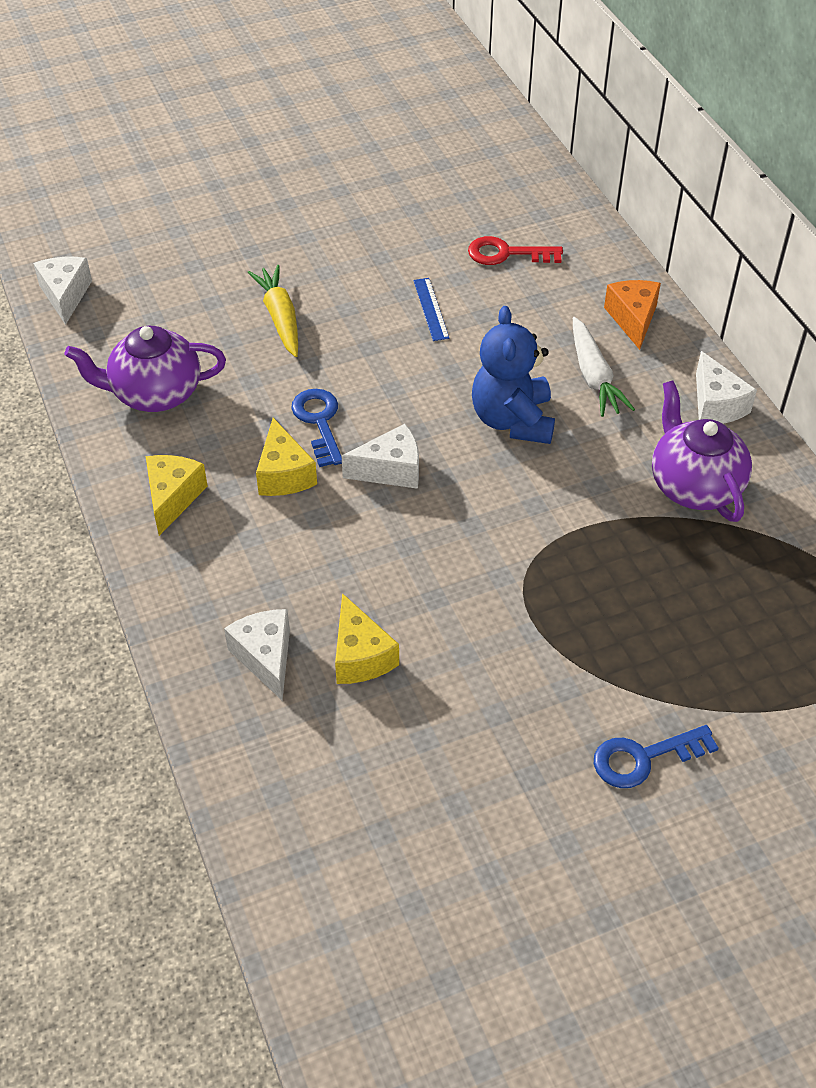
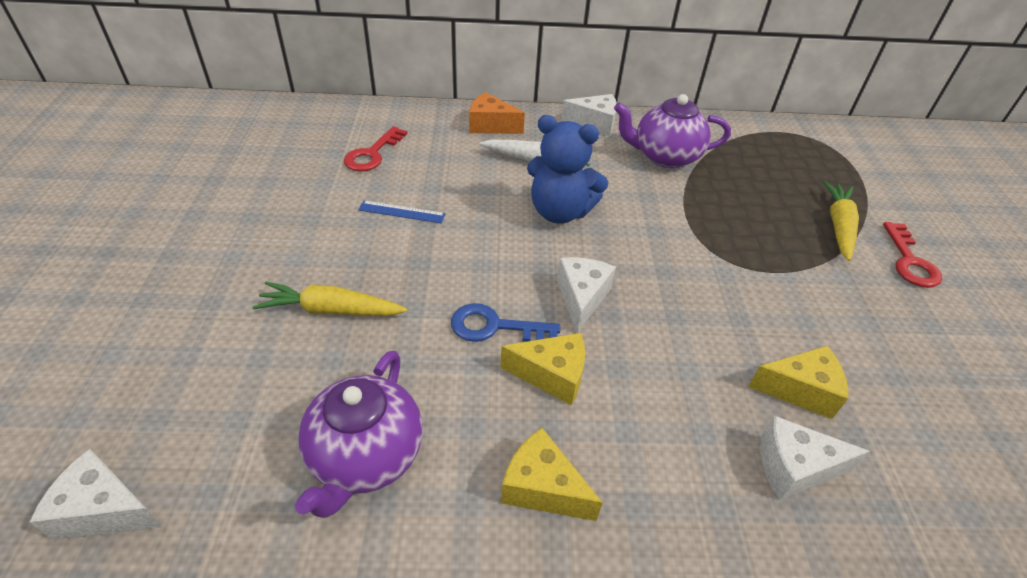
camera: 70 degrees left, 5 degrees down
(644, 758) = (910, 261): blue key -> red key
(669, 679) = (839, 226): none -> yellow carrot

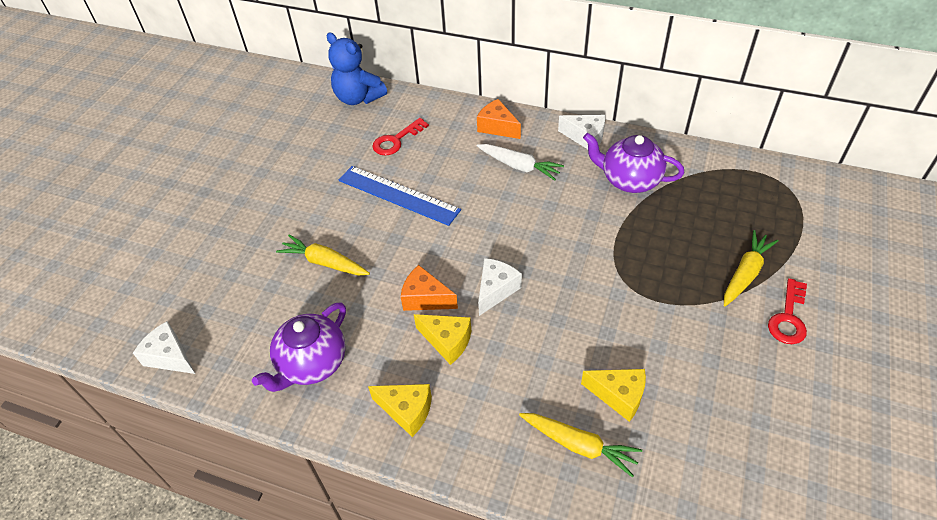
camera: 25 degrees right, 5 degrees up
(402, 212) = (398, 195): blue ruler -> blue ruler, size x2.05
(495, 327) = (425, 298): blue key -> orange cheese
(542, 488) = (407, 411): yellow cheese -> yellow cheese turned 150 degrees clockwise
(560, 212) = (515, 216): blue teddy bear -> blue teddy bear (358, 98)
(794, 467) = (579, 445): white cheese -> yellow carrot

